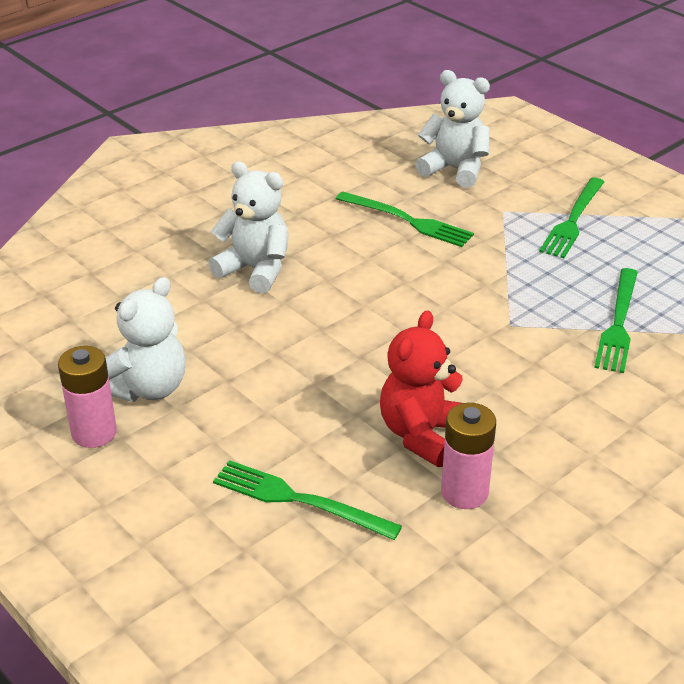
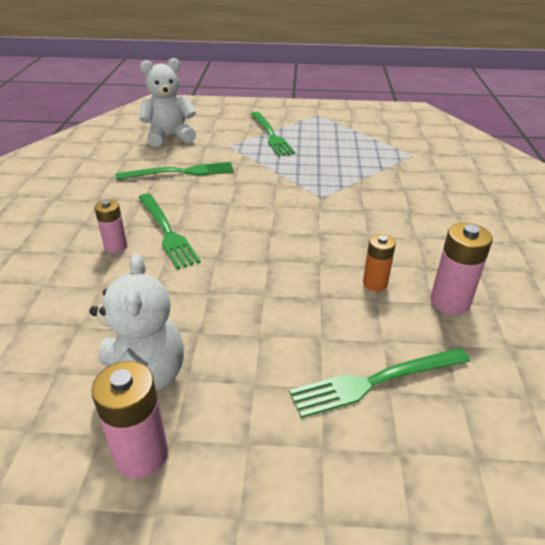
camera: 45 degrees left, 0 degrees up
(255, 270) = (115, 246): white teddy bear -> pink battery
(422, 434) = (375, 283): red teddy bear -> orange battery
(618, 323) = (369, 170): green fork -> green fork (166, 231)

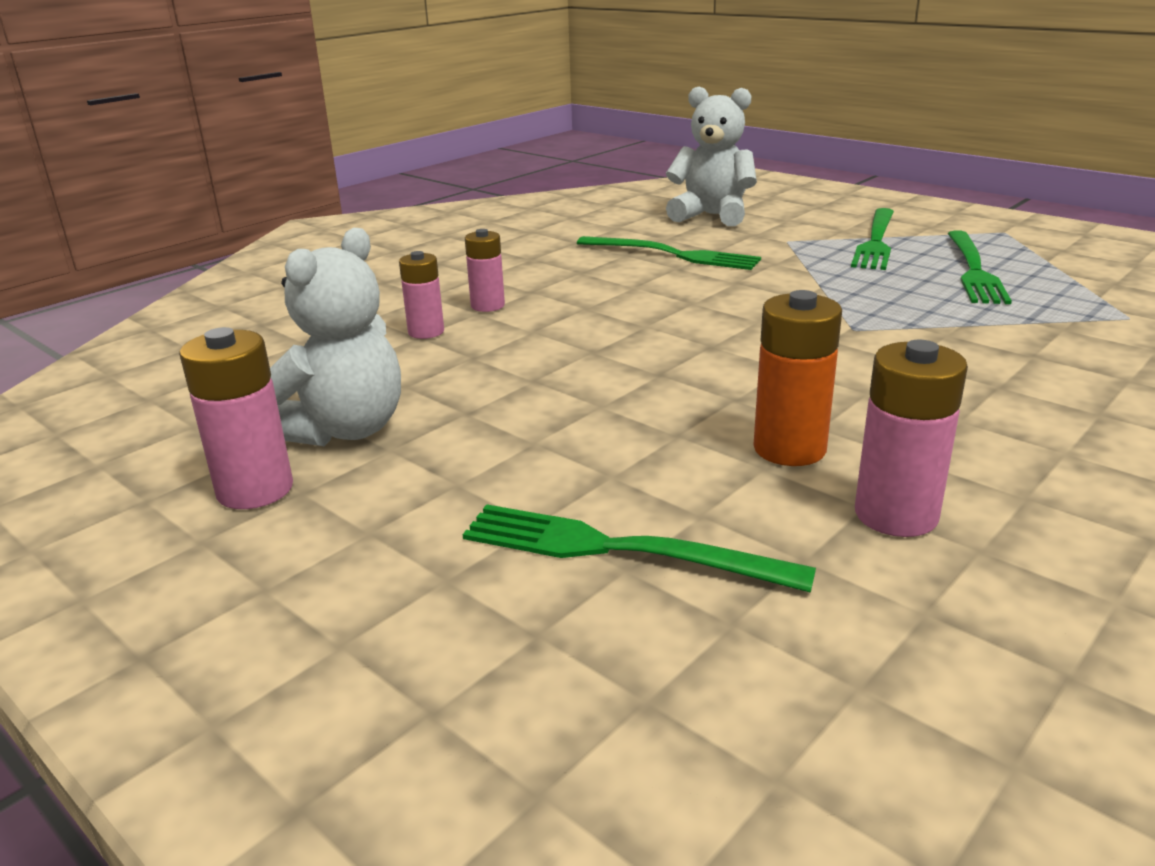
camera: 40 degrees right, 10 degrees down
(100, 281) = (426, 332): none -> pink battery
(166, 231) = (567, 308): green fork -> green fork (973, 270)
(375, 283) = (789, 449): orange battery -> orange battery, size x1.51

